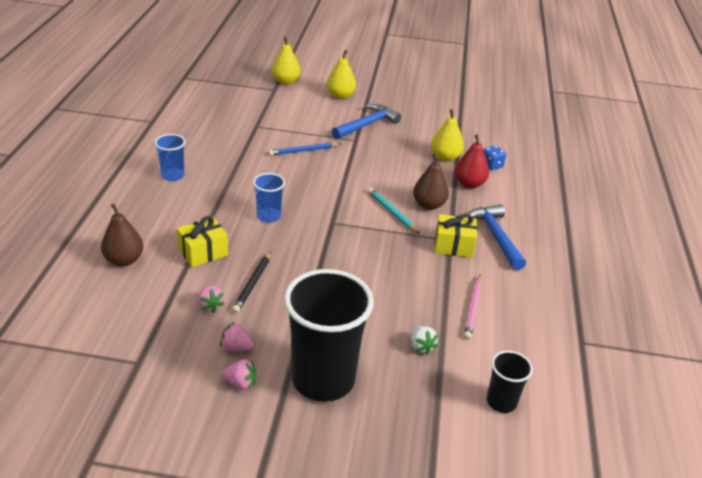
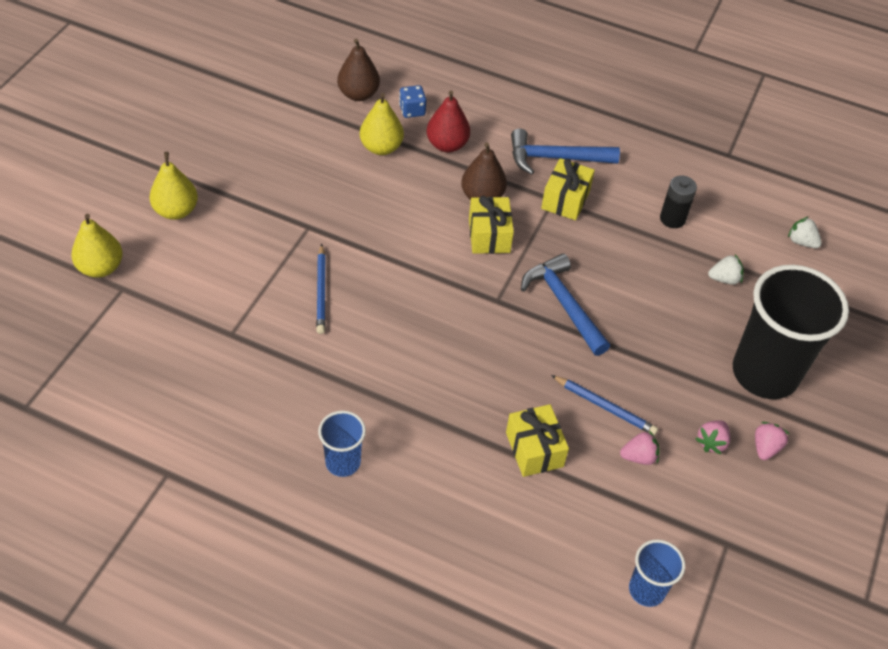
camera: 75 degrees left, 15 degrees up
(124, 260) = (535, 543): brown pear -> brown pear (358, 94)
(252, 284) = (605, 407): black pencil -> blue pencil
(268, 216) = (471, 364): blue cup -> blue cup (646, 590)
(367, 125) = (273, 203): blue hammer -> blue hammer (564, 304)
(392, 212) = (489, 235): turquoise pencil -> yellow gift
(472, 308) = (672, 219): pink pencil -> black battery
(501, 402) = (801, 242): black cup -> white strawberry

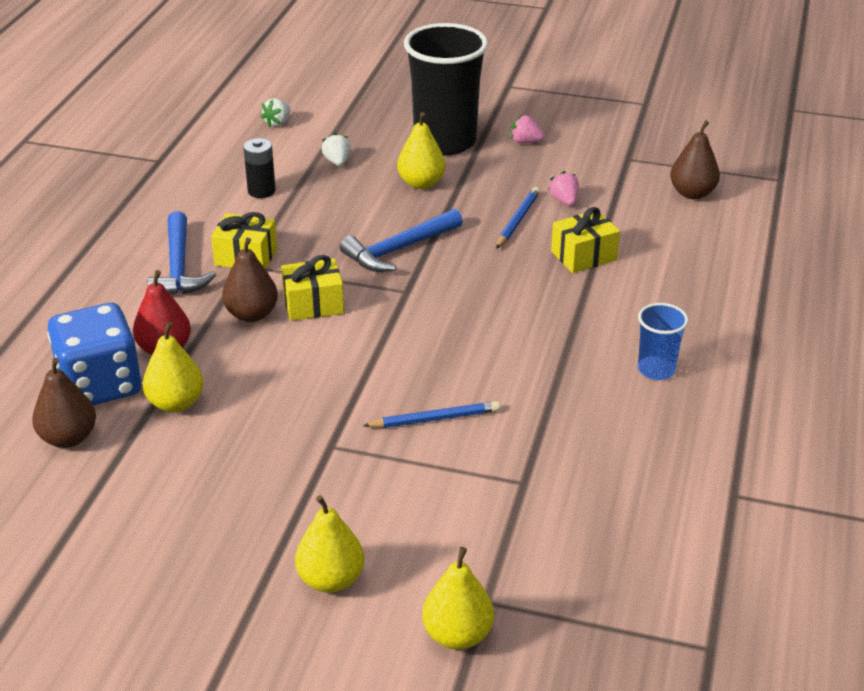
camera: 95 degrees left, 15 degrees down
(412, 110) = (100, 385): blue dice -> blue dice, size x2.30
(646, 590) = (692, 193): blue cup -> brown pear
(681, 339) = (421, 183): none -> yellow pear
(711, 442) = (531, 166): pink strawberry -> none

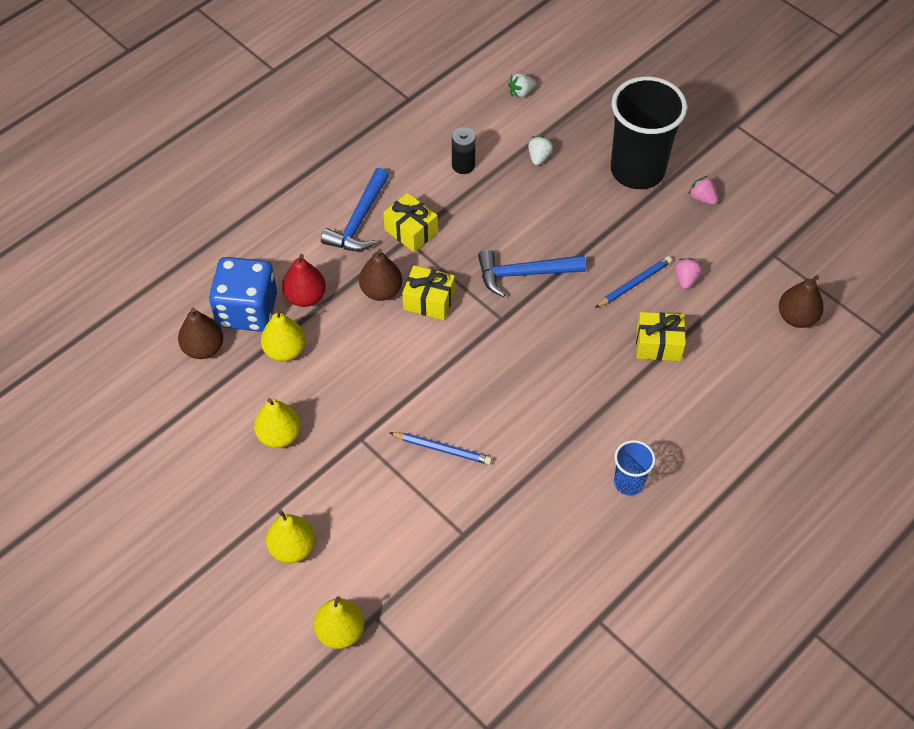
camera: 30 degrees right, 20 degrees up
(421, 183) = (587, 209): yellow pear -> yellow pear (279, 435)

